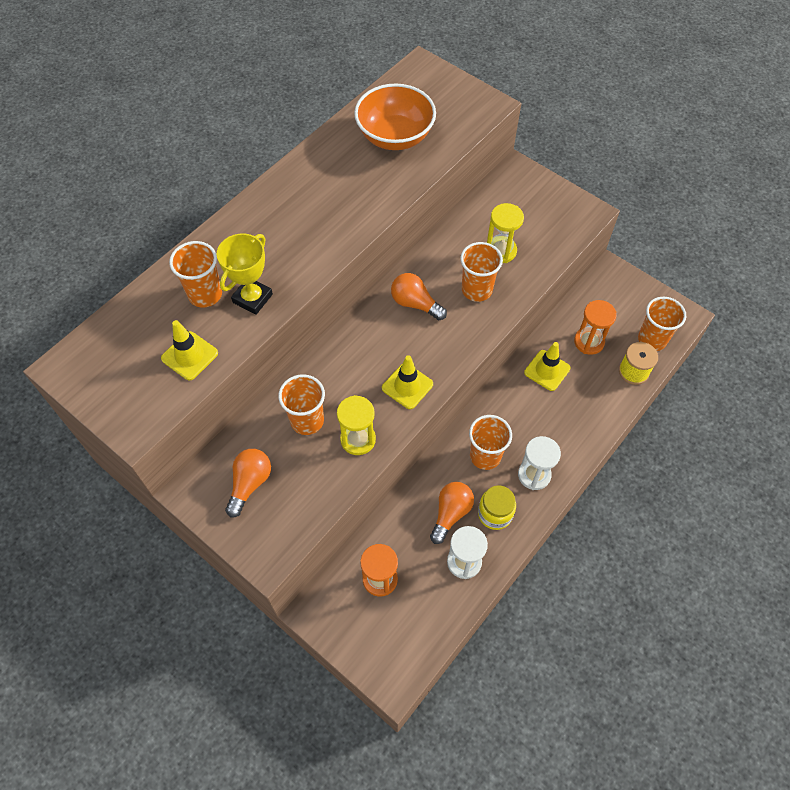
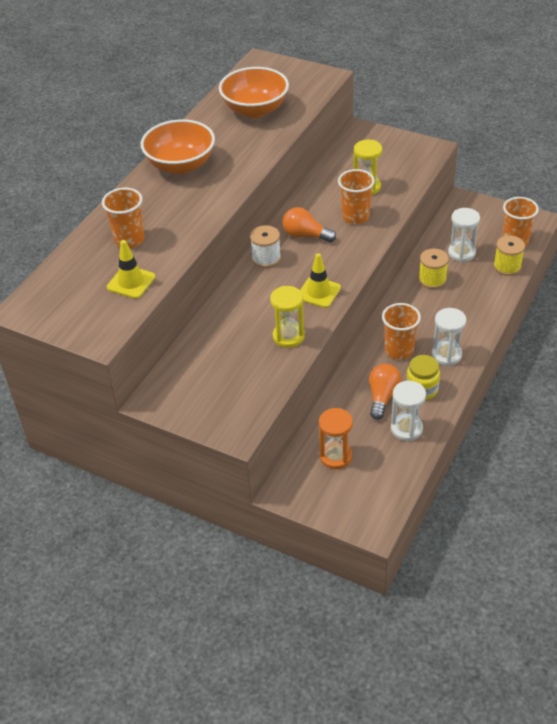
camera: 10 degrees left, 15 degrees down
(250, 483) = (203, 385): orange light bulb -> none
(252, 298) = (172, 235): yellow trophy -> none
(291, 199) = (181, 165): none -> orange bowl
(307, 420) = (239, 332): orange cup -> none
(364, 326) = (266, 258): none -> white spool
(547, 370) = (432, 279): yellow traffic cone -> yellow spool
(589, 342) = (461, 253): orange hourglass -> white hourglass

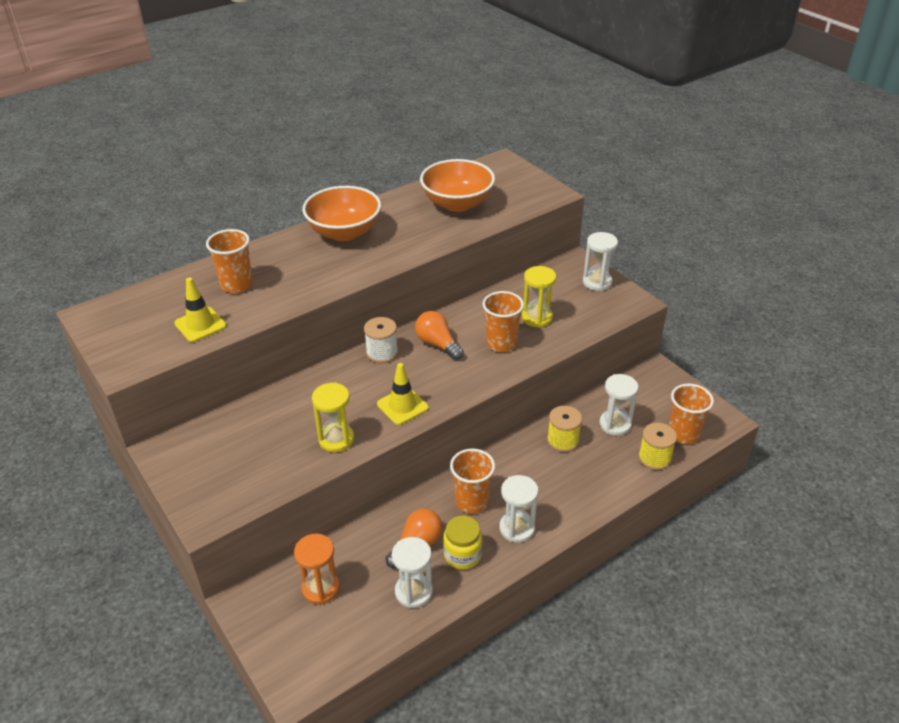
camera: 25 degrees right, 5 degrees down
(391, 142) = (597, 282): none -> white hourglass

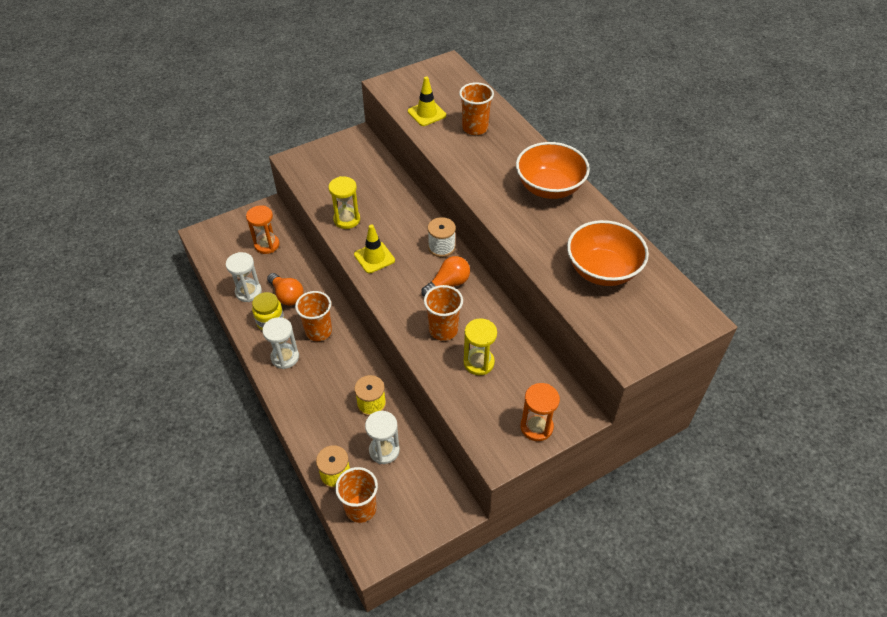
camera: 95 degrees right, 10 degrees up
(597, 282) = (536, 427): white hourglass -> orange hourglass

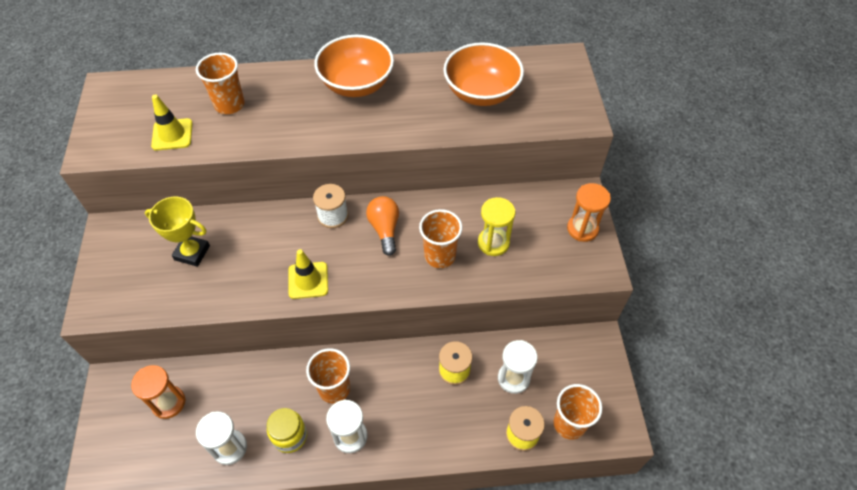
camera: 65 degrees left, 5 degrees up
(287, 296) = (263, 405): orange light bulb -> none
(347, 219) = (233, 287): yellow hourglass -> none
(362, 185) = (192, 253): none -> yellow trophy

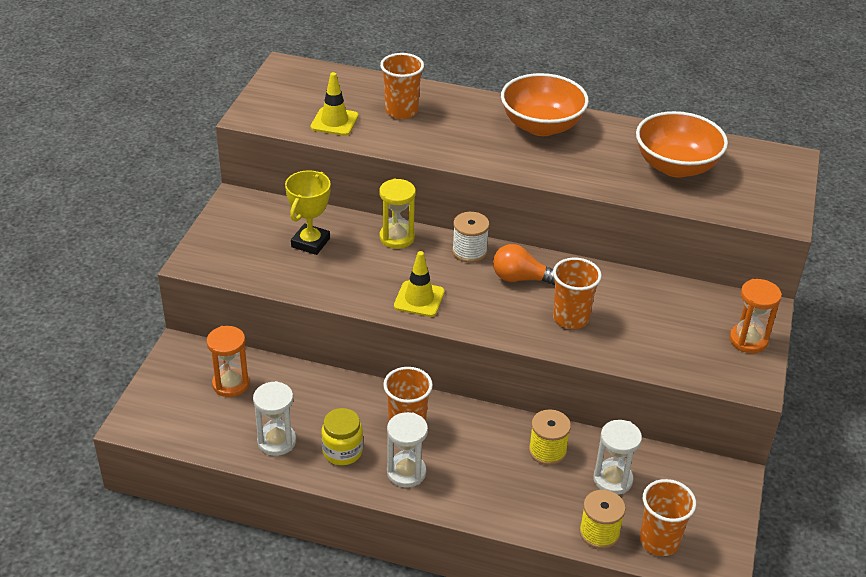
camera: 20 degrees right, 15 degrees down
(192, 253) = (310, 243): yellow trophy -> yellow trophy turned 75 degrees clockwise
(385, 229) = (520, 278): orange light bulb -> orange light bulb turned 90 degrees counterclockwise
(493, 243) = (637, 324): yellow hourglass -> yellow hourglass (397, 238)

